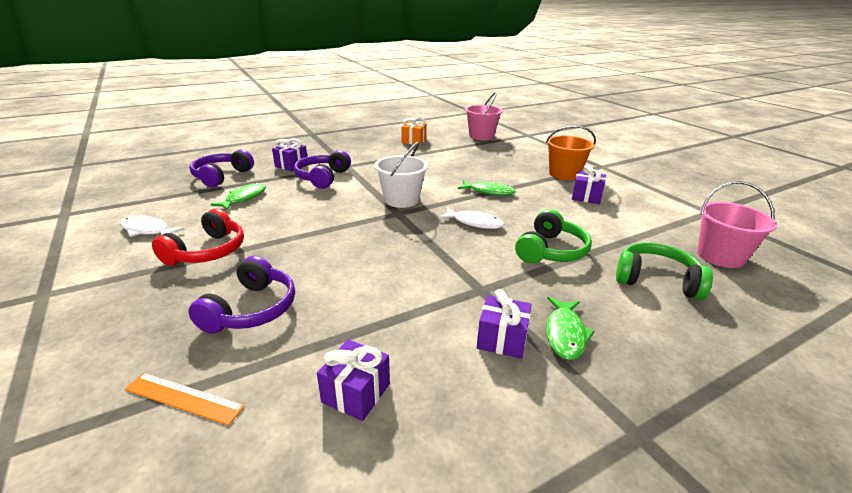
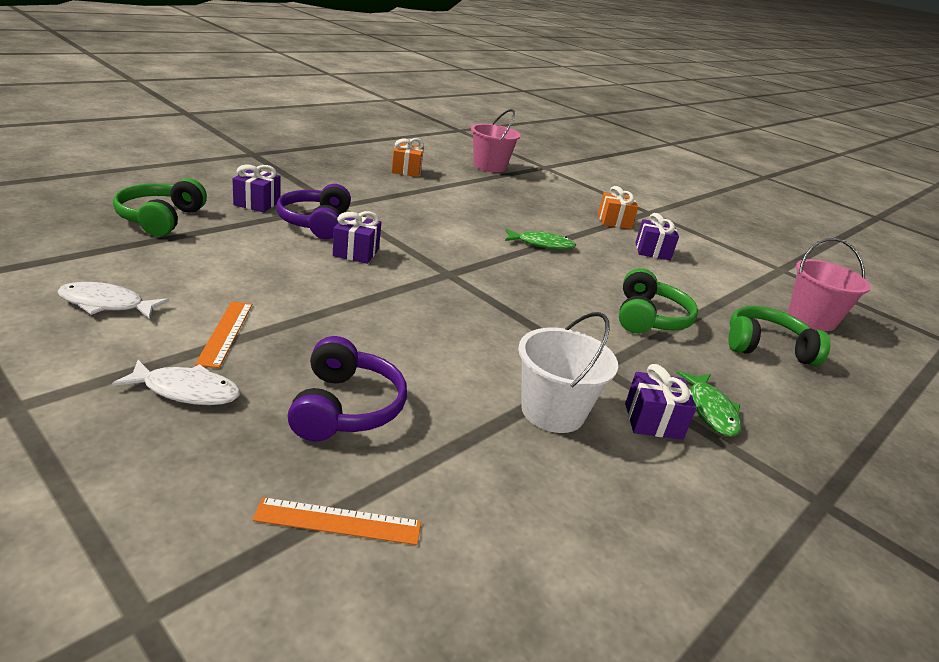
camera: 20 degrees left, 0 degrees up
(207, 251) = (225, 333): red headphones -> orange ruler
(221, 176) = (160, 219): purple headphones -> green headphones
(244, 198) = (221, 253): green fish -> none
(356, 393) = (537, 493): purple gift -> purple gift (356, 252)
(401, 200) = (442, 255): white bucket -> white bucket (552, 411)
(474, 223) = (548, 285): white fish -> white fish (186, 391)
(564, 174) = (614, 221): orange bucket -> orange gift

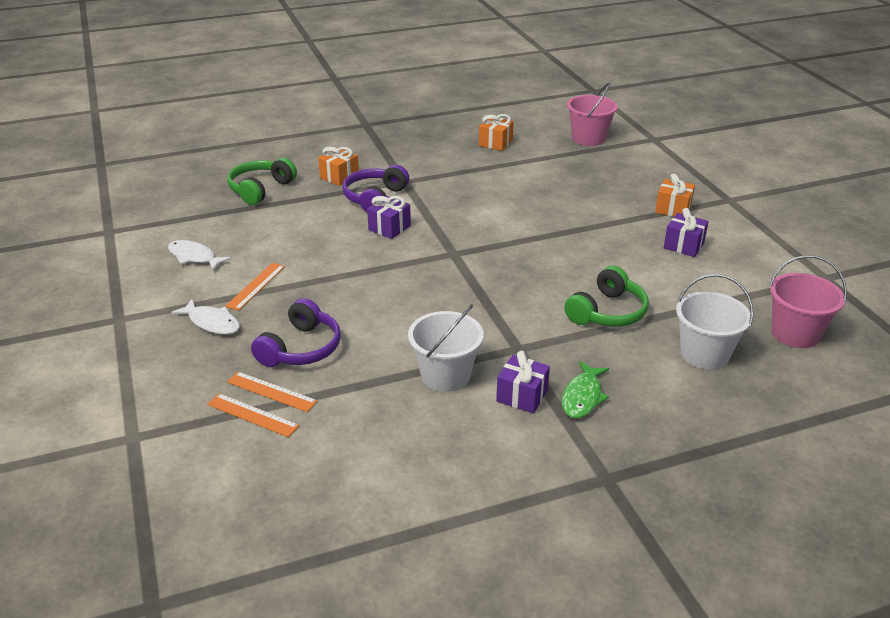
camera: 30 degrees right, 5 degrees up
(257, 203) = (339, 177): purple gift -> orange gift
(344, 477) = (271, 391): none -> orange ruler
(542, 244) = (567, 230): green fish -> none
(766, 347) = (704, 354): green headphones -> white bucket

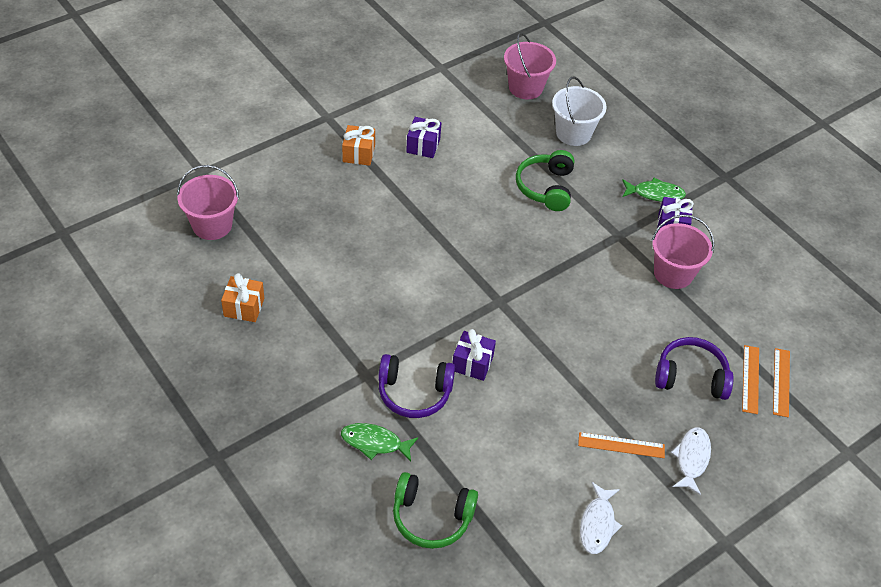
camera: 110 degrees left, 15 degrees up
(339, 177) = (375, 443): orange gift -> green fish
(445, 375) = (673, 273): white bucket -> pink bucket
(607, 312) = (546, 187): green headphones -> green headphones turned 105 degrees counterclockwise

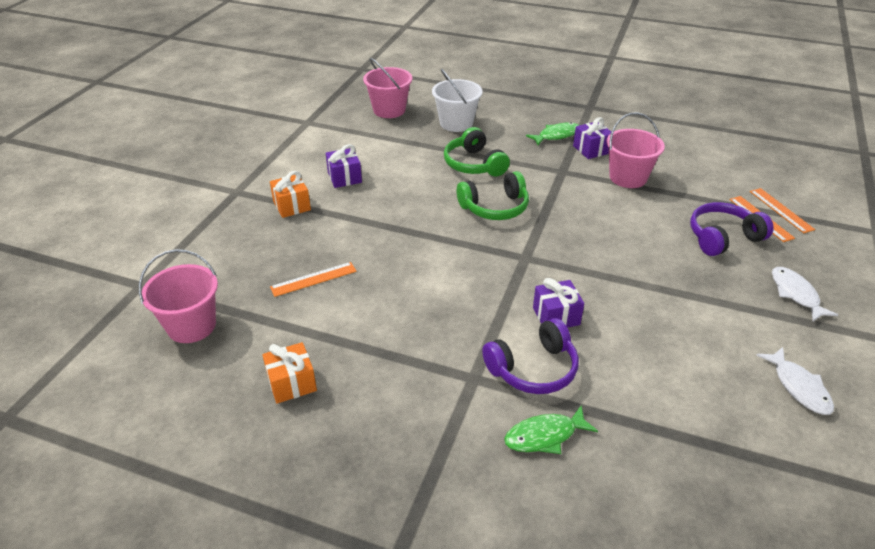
camera: 30 degrees left, 10 degrees down
(431, 517) = (669, 474): green headphones -> green headphones (495, 207)
(621, 445) = (738, 313): orange ruler -> orange ruler (313, 279)

